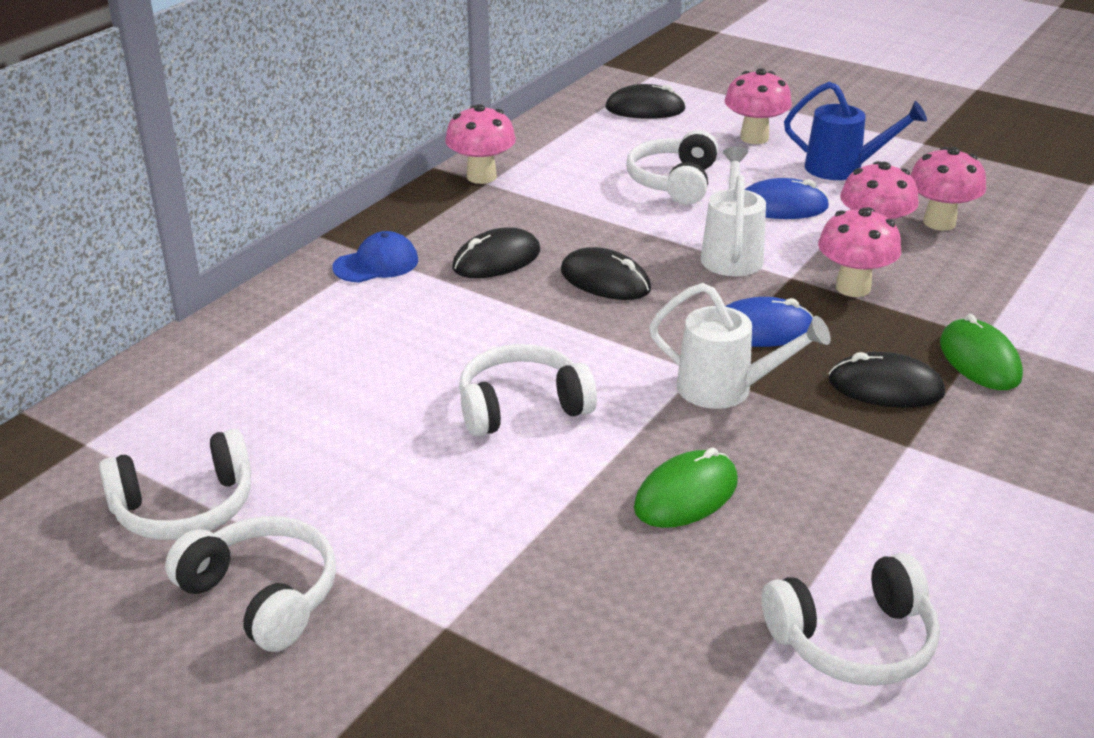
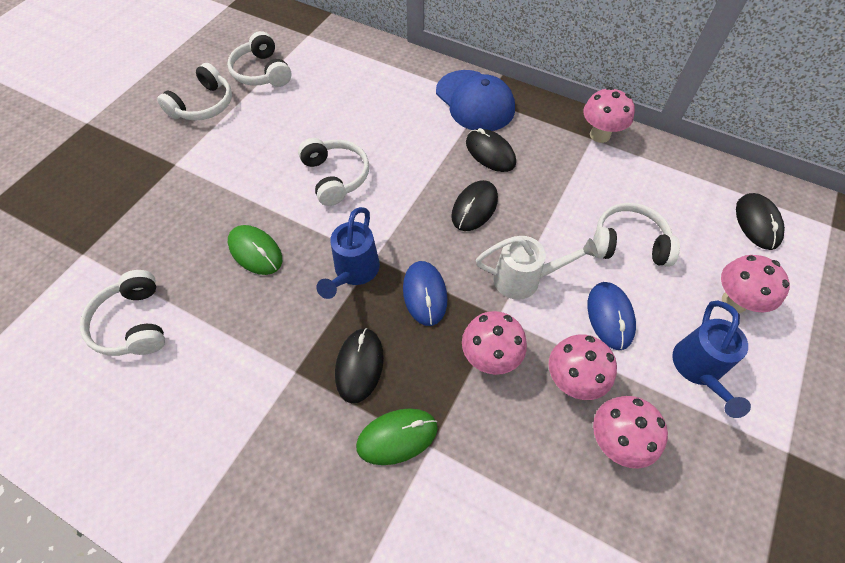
camera: 85 degrees right, 25 degrees up
(376, 264) = (475, 101): blue cap -> blue cap, size x1.77
(725, 389) = (354, 272): white watering can -> blue watering can

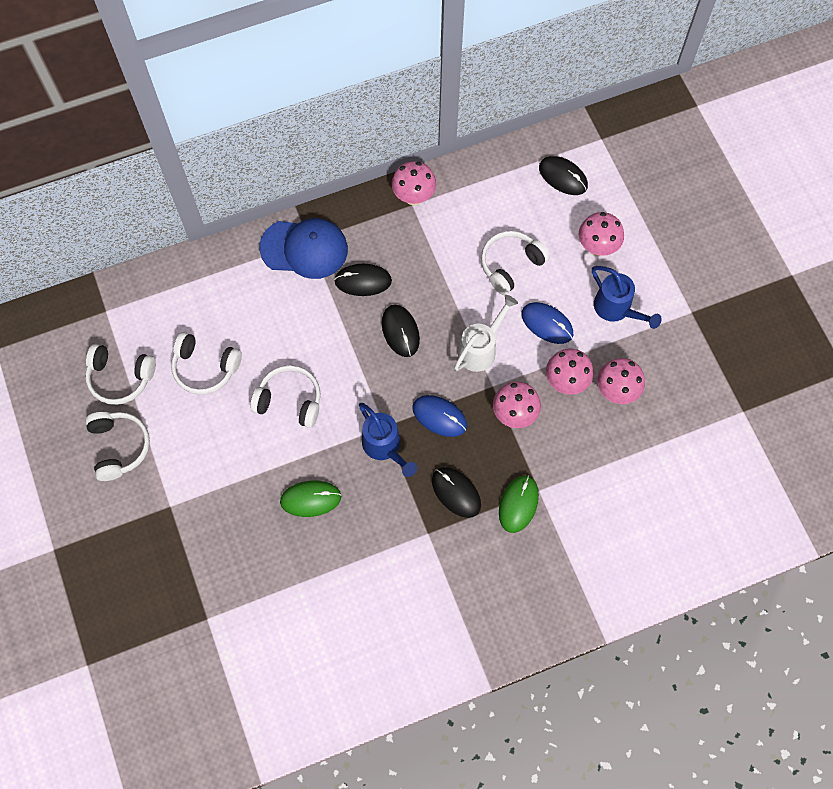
camera: 50 degrees left, 10 degrees up
(133, 323) = (304, 613): white headphones -> white headphones (205, 368)

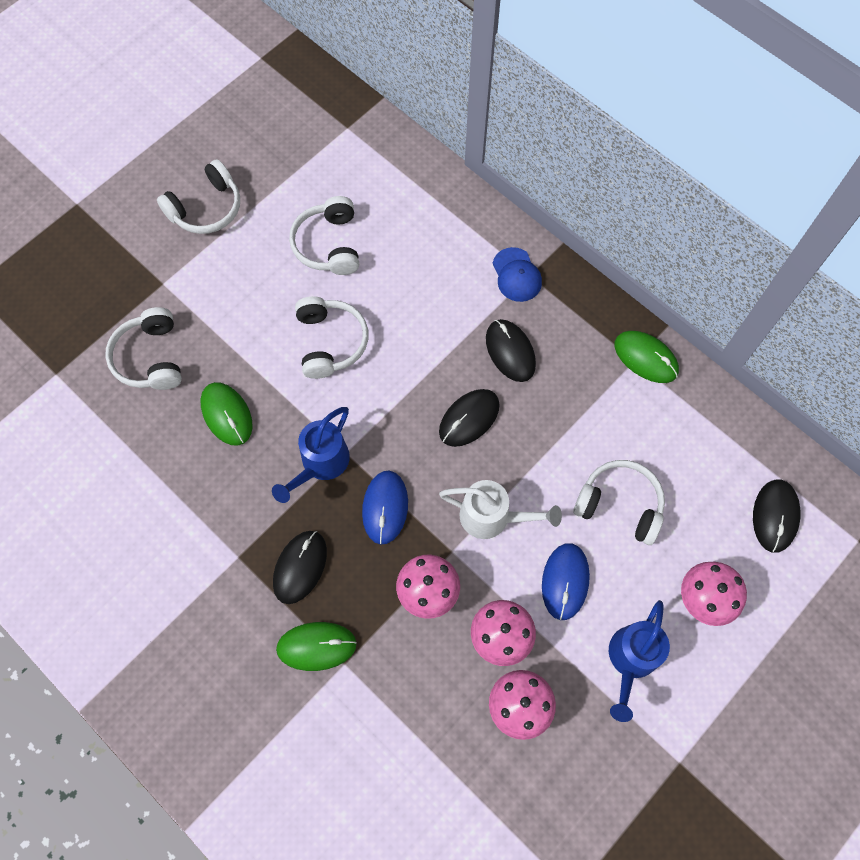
camera: 65 degrees right, 0 degrees up
(120, 377) = (281, 174): white headphones -> white headphones (150, 358)
(304, 249) = (516, 275): blue cap -> blue cap, size x0.57
(413, 197) = (646, 358): pink mushroom -> green mouse

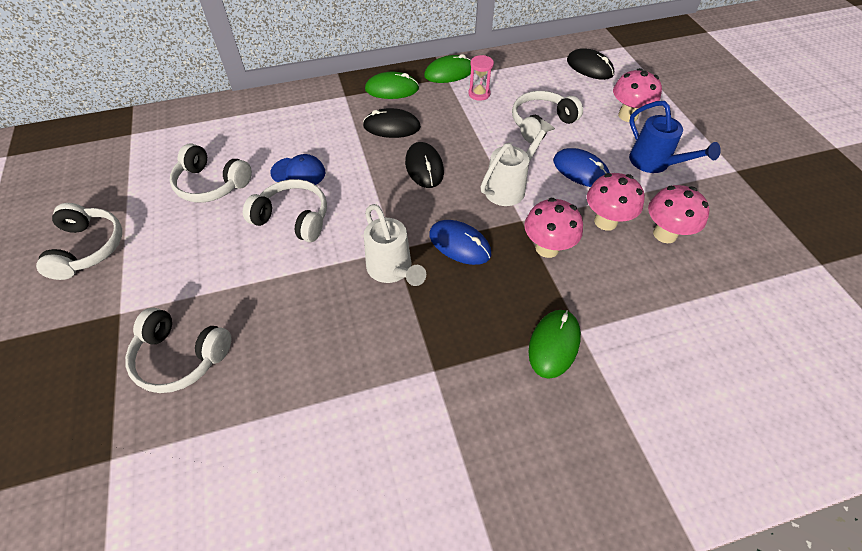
camera: 60 degrees left, 15 degrees down
(227, 414) = (292, 318): green mouse -> green mouse (392, 89)
(300, 567) = (474, 325): black mouse -> none
(321, 464) = (392, 270): blue watering can -> white watering can
(516, 275) = (339, 101): blue cap -> blue cap (298, 172)
(628, 411) = (479, 94): none -> pink hourglass

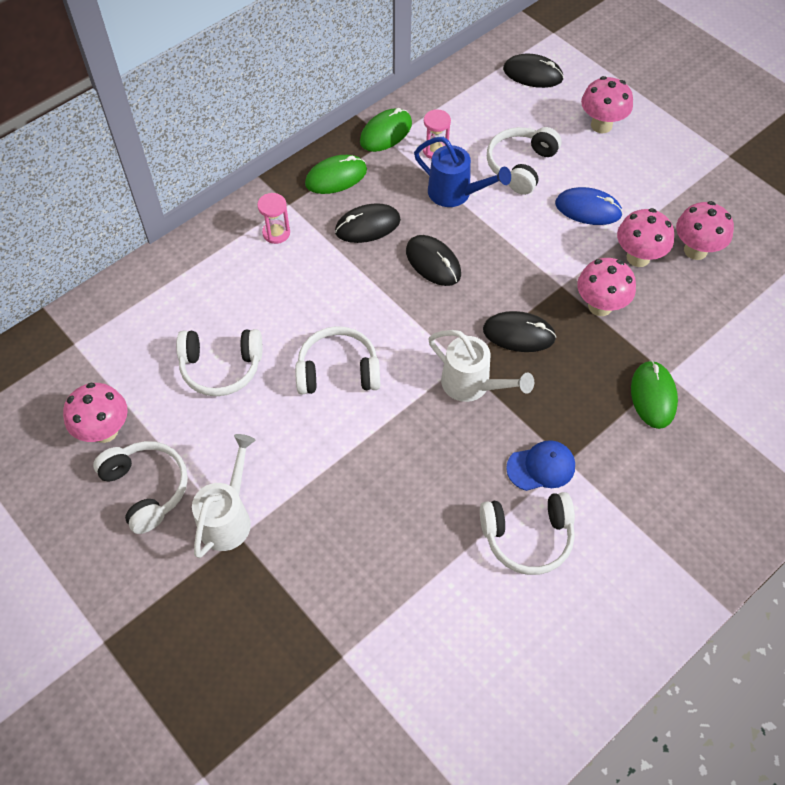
camera: 25 degrees left, 5 degrees up
(98, 196) = (105, 431): none -> pink mushroom
(181, 357) = (334, 548): white headphones -> white headphones (527, 537)
(298, 172) = (306, 318): blue cap -> blue cap (541, 467)
(322, 110) = (276, 233): none -> pink hourglass
(459, 244) = (519, 334): blue mouse -> black mouse
(509, 187) = (530, 253): white watering can -> white watering can (228, 518)
(654, 163) = (652, 174): blue watering can -> blue watering can (455, 193)

